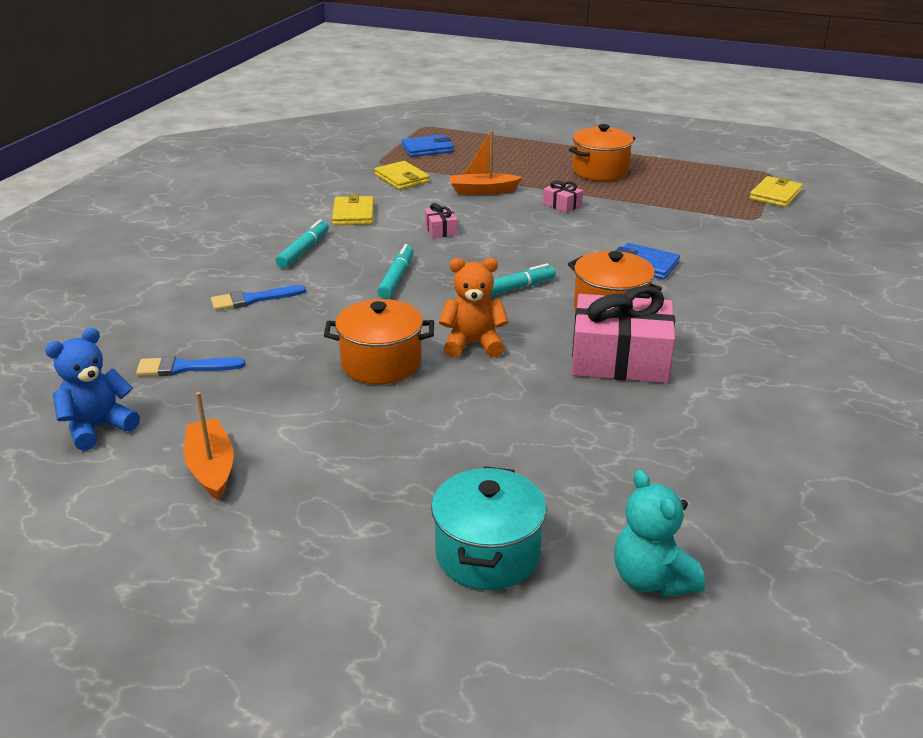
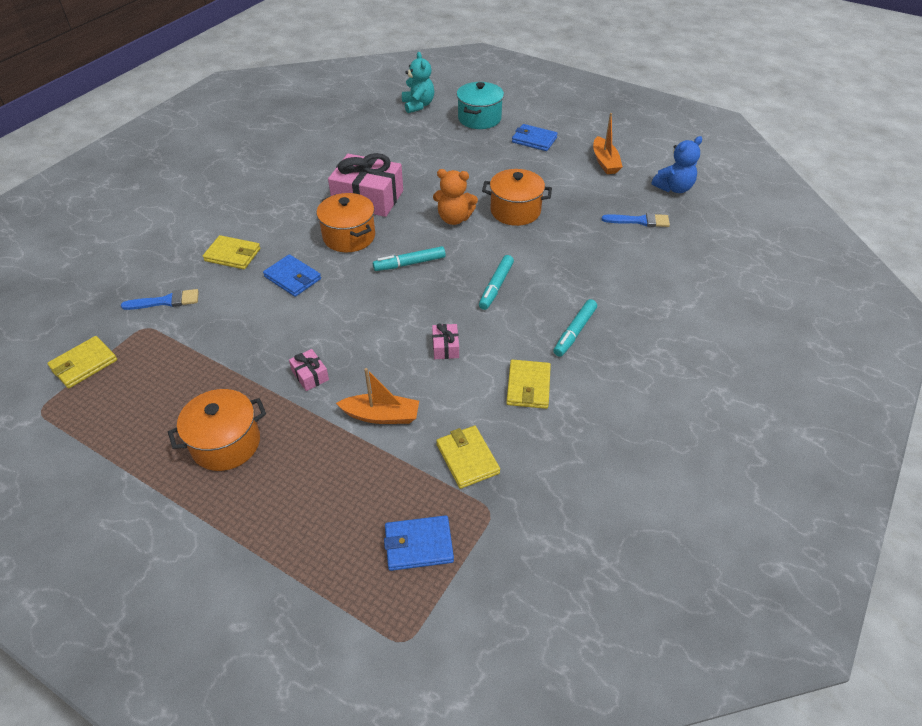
camera: 170 degrees left, 15 degrees up
(253, 299) = (608, 276): blue brush -> blue brush (166, 301)
(354, 505) = (534, 140): none -> blue wallet
(740, 278) = (232, 255): none -> yellow wallet

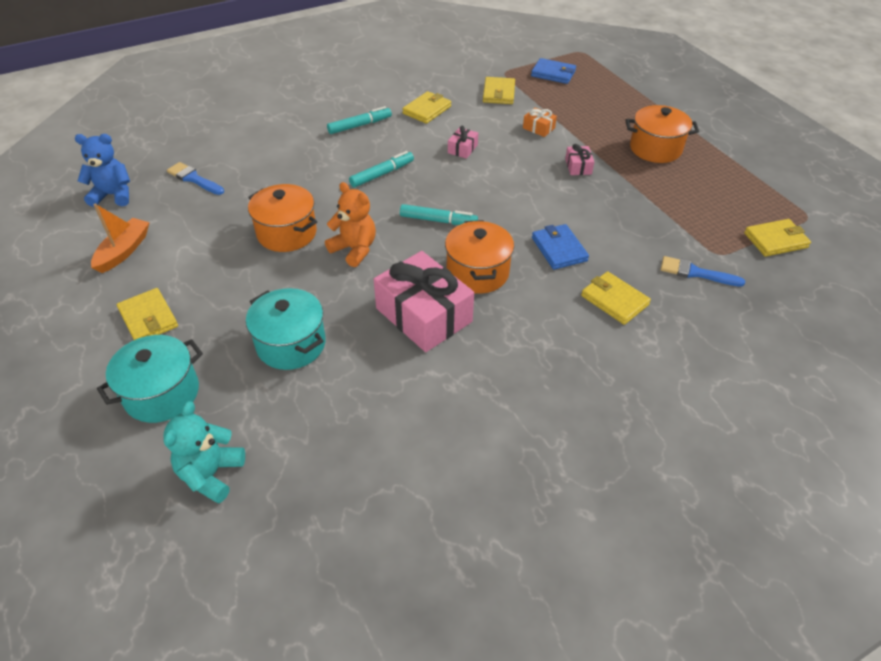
camera: 150 degrees left, 0 degrees up
(381, 415) = (538, 128): orange boat -> orange gift
(436, 157) = (291, 344): none -> turquoise pot
(534, 140) = (148, 318): blue wallet -> yellow wallet

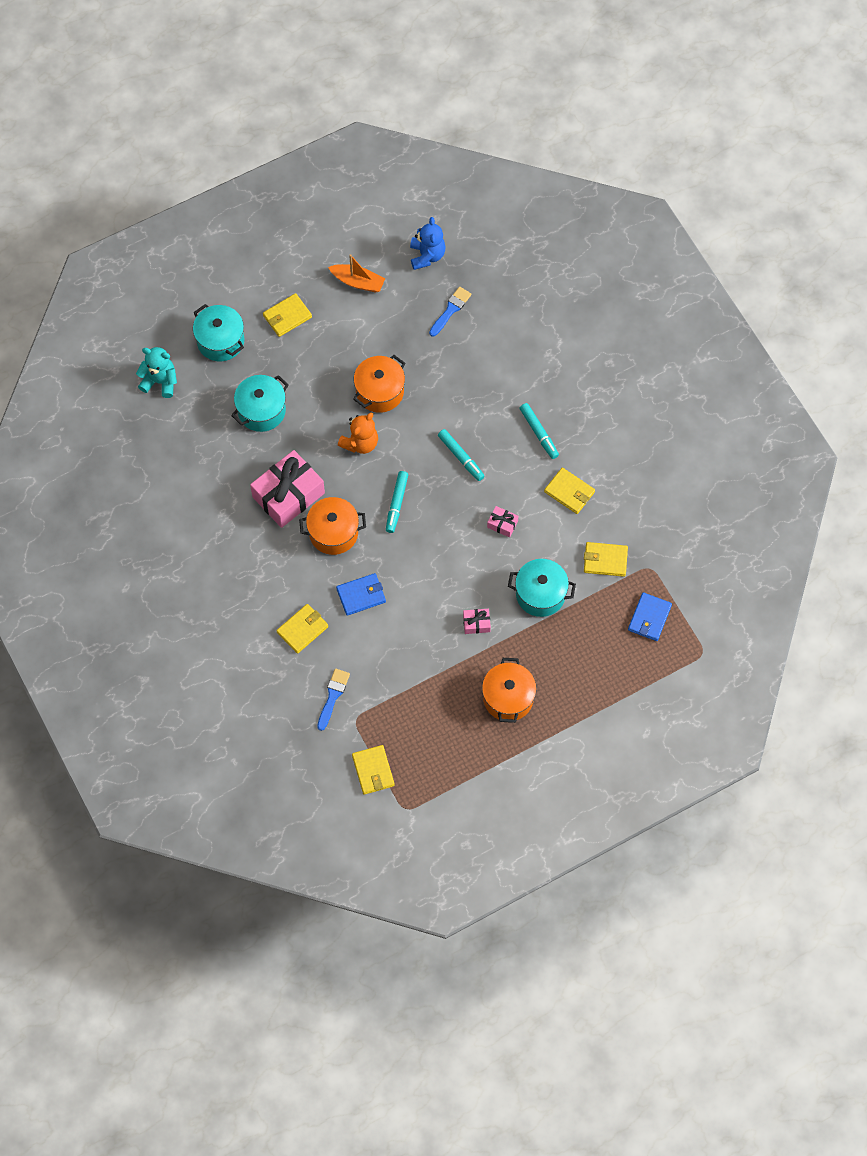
camera: 90 degrees right, 20 degrees up
(538, 128) = (540, 594): orange gift -> turquoise pot

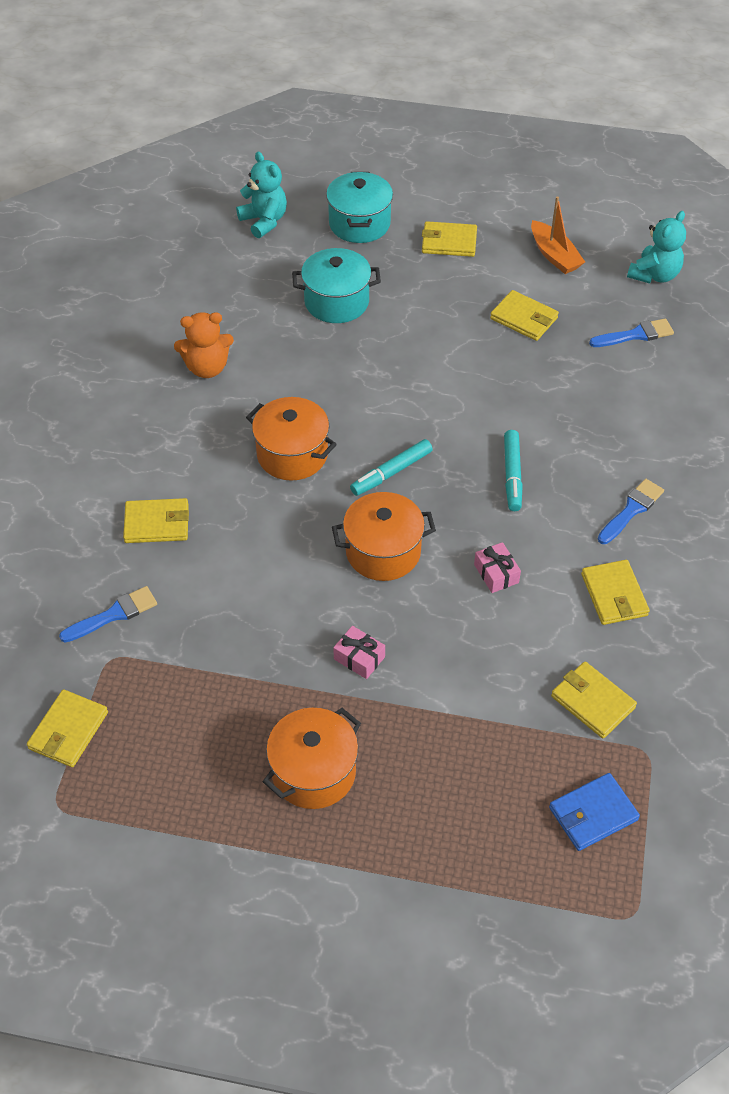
camera: 40 degrees right, 15 degrees down
(288, 495) = (283, 390): pink gift -> none
(360, 443) = (410, 391): orange teddy bear -> orange teddy bear (207, 368)
(361, 595) = (256, 534): blue wallet -> none
(379, 343) = (524, 318): none -> yellow wallet
(379, 392) = (480, 359): orange pot -> orange pot (383, 552)
(427, 255) = (654, 275): blue teddy bear -> turquoise teddy bear
(539, 433) = (631, 510): turquoise marker -> blue brush
(540, 594) = (471, 682): turquoise pot -> none

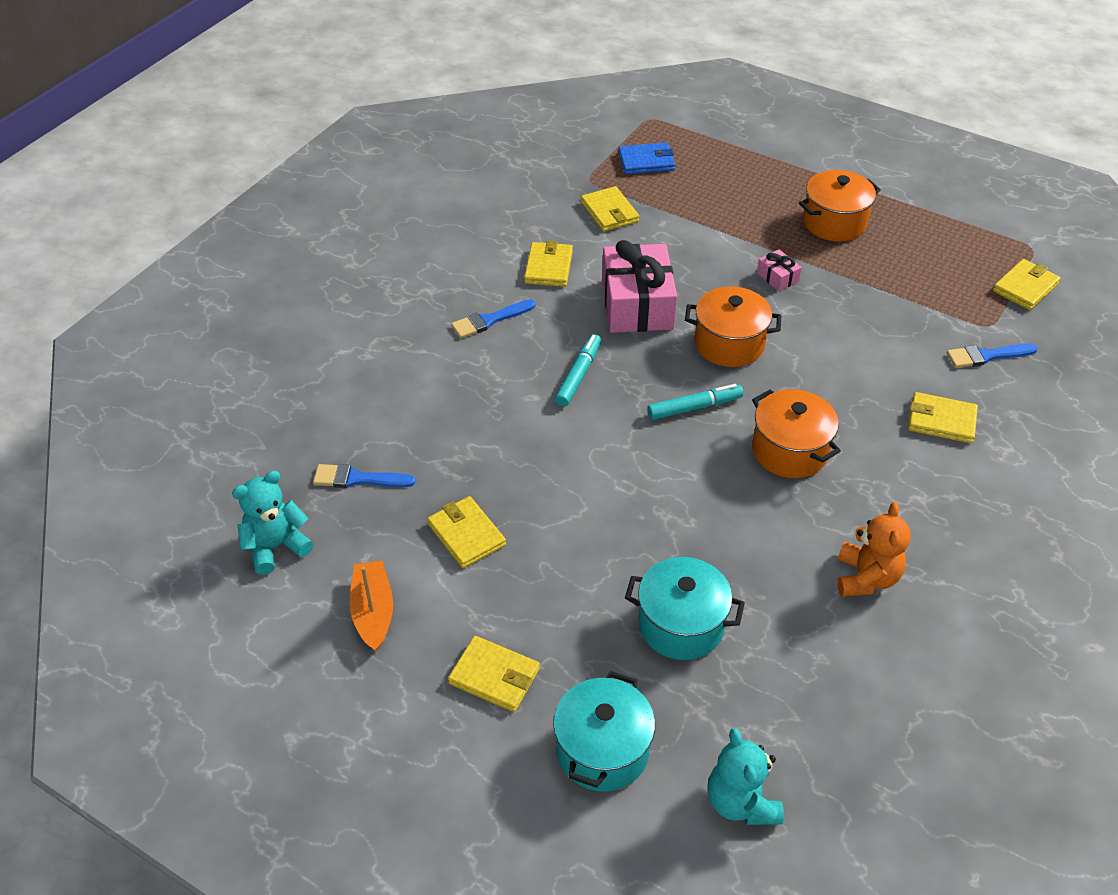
camera: 160 degrees left, 5 degrees down
(207, 368) = (866, 578): orange teddy bear -> orange teddy bear turned 90 degrees clockwise
(496, 573) = (637, 304): pink gift -> pink gift, size x2.29

